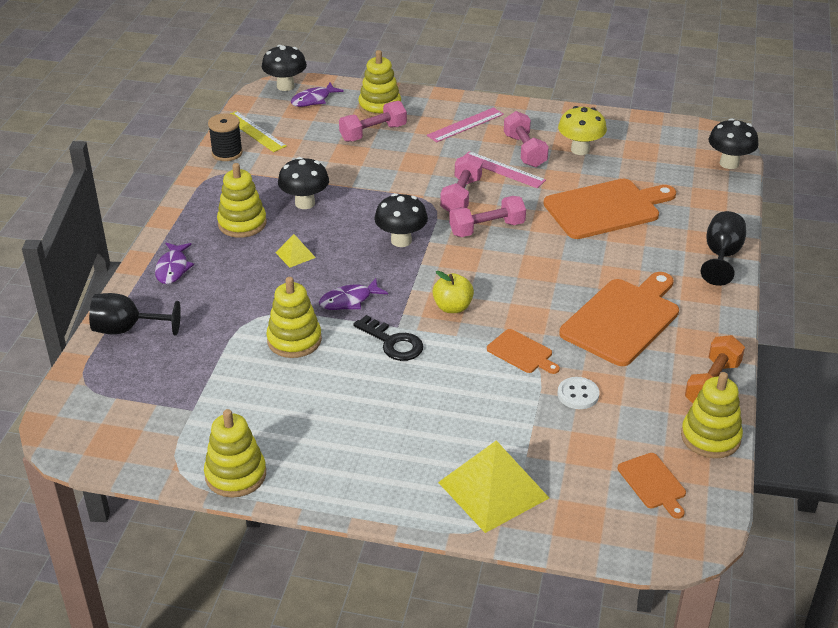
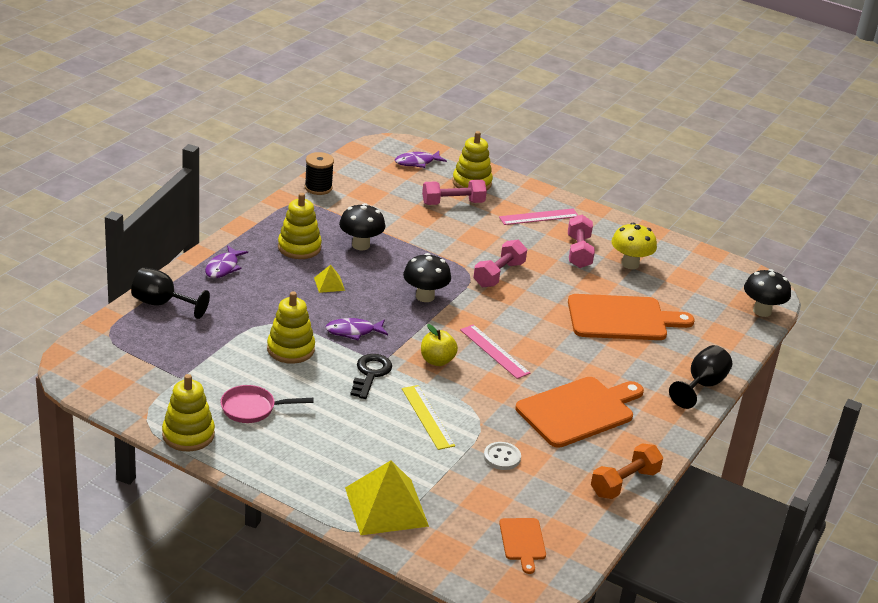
camera: 15 degrees right, 5 degrees down
(254, 131) = (351, 176): yellow ruler -> yellow ruler (427, 417)
(285, 86) = (399, 145): black mushroom -> none
(290, 421) = (252, 409): none -> pink pan
(393, 343) = (370, 374): black key -> black key turned 135 degrees counterclockwise
(487, 229) = (505, 307): pink dumbbell -> none
(502, 169) = (549, 262): pink ruler -> pink ruler (494, 351)
(522, 353) = (474, 412): orange cutting board -> none
(710, 437) = (595, 522): yellow stacking toy -> none

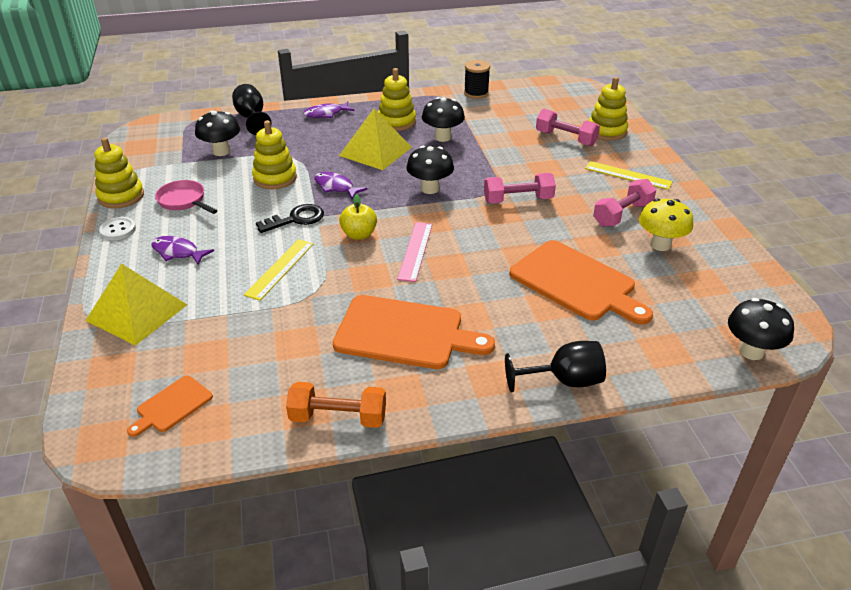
camera: 50 degrees right, 5 degrees up
(197, 349) = (221, 151): none -> black mushroom
(329, 284) = (375, 151): yellow pyramid -> yellow pyramid, size x2.17
(417, 162) = (582, 103): purple fish -> purple fish (178, 252)
(502, 457) = (278, 330): white button -> white button (118, 230)
(539, 217) = (628, 175): pink ruler -> yellow ruler

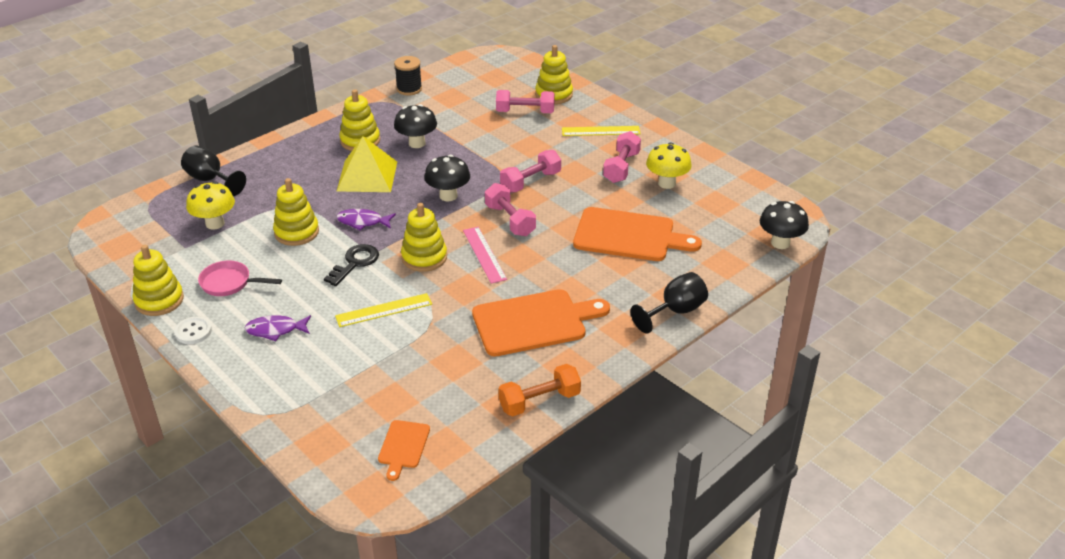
camera: 30 degrees left, 0 degrees up
(137, 312) = (294, 392): yellow pyramid -> none
(221, 151) = (215, 223): black mushroom -> yellow mushroom
(280, 269) = (384, 310): yellow ruler -> yellow ruler turned 75 degrees clockwise
(326, 114) = (283, 153): purple fish -> none
(359, 235) = (424, 257): yellow apple -> yellow stacking toy
(467, 228) = (510, 220): none -> pink dumbbell

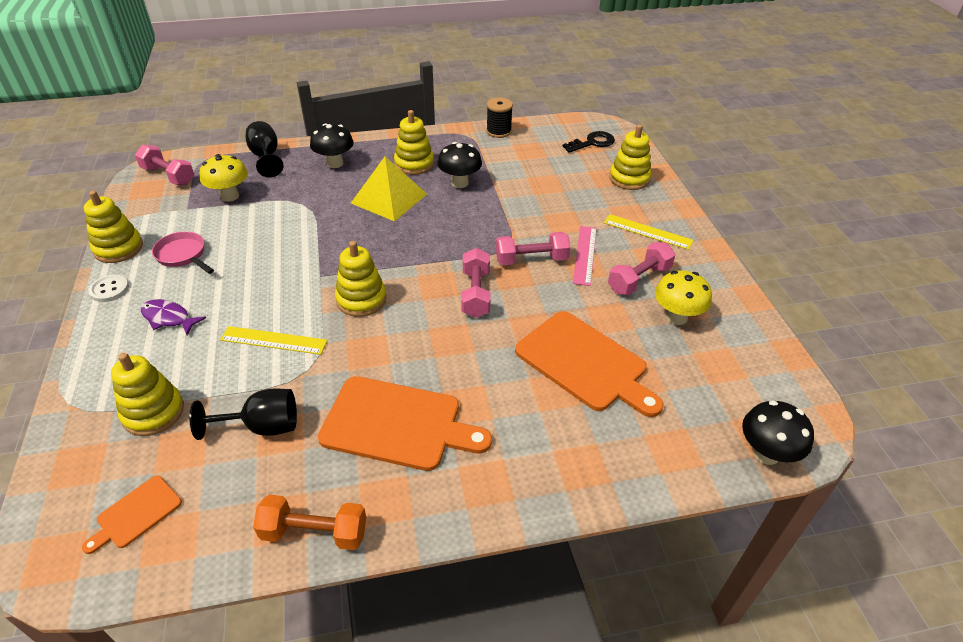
camera: 30 degrees right, 5 degrees up
(296, 232) = (281, 229): yellow stacking toy -> yellow stacking toy (153, 412)
(355, 263) = (297, 279): black key -> black key (592, 143)
(363, 222) = (343, 241): purple fish -> none
(448, 196) = (441, 244): black mushroom -> black mushroom (335, 163)
(484, 254) = (418, 320): pink ruler -> pink ruler (585, 255)
(525, 112) = (586, 186): pink dumbbell -> pink dumbbell (168, 176)
(675, 311) = (563, 488): black goblet -> black goblet (262, 426)

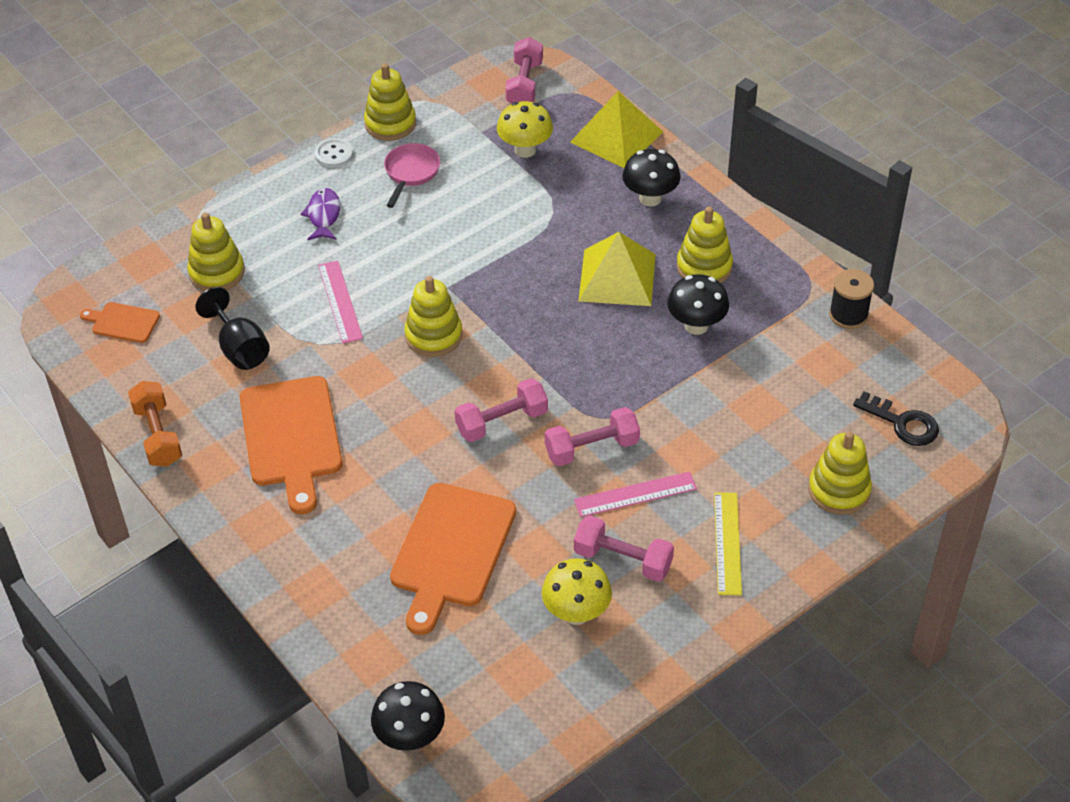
camera: 65 degrees right, 5 degrees up
(266, 157) = (616, 136): black goblet -> yellow pyramid
(273, 340) = (340, 301): yellow ruler -> pink ruler
(531, 260) = (592, 448): pink dumbbell -> pink dumbbell turned 75 degrees counterclockwise

